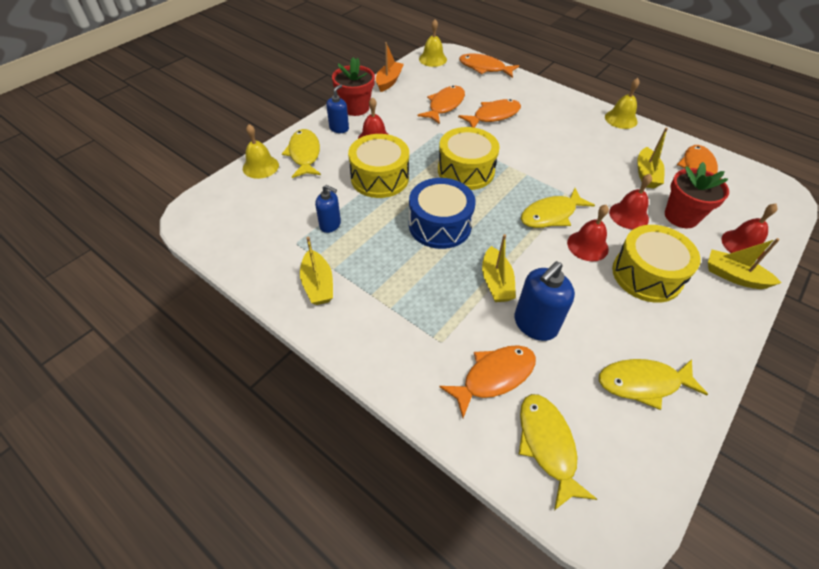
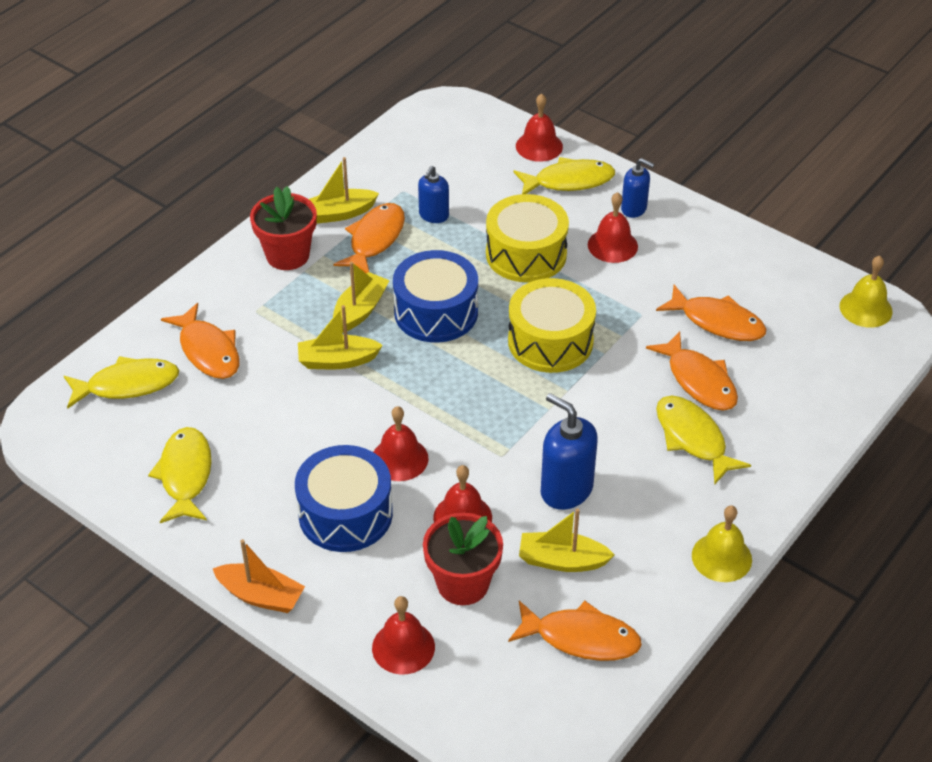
camera: 90 degrees right, 5 degrees down
(260, 166) = (539, 146): yellow bell -> red bell
(355, 108) = (690, 222): red flower pot -> red flower pot (287, 255)
(389, 81) = (775, 255): orange boat -> orange boat (261, 596)
(484, 68) = (854, 377): orange fish -> orange fish (375, 239)
(535, 324) = (272, 390): blue soap dispenser -> blue soap dispenser (566, 490)
(551, 215) = (460, 427): yellow fish -> yellow fish (693, 438)
(647, 275) = (345, 514): yellow drum -> blue drum
(734, 276) = (340, 615): yellow boat -> yellow boat (360, 310)

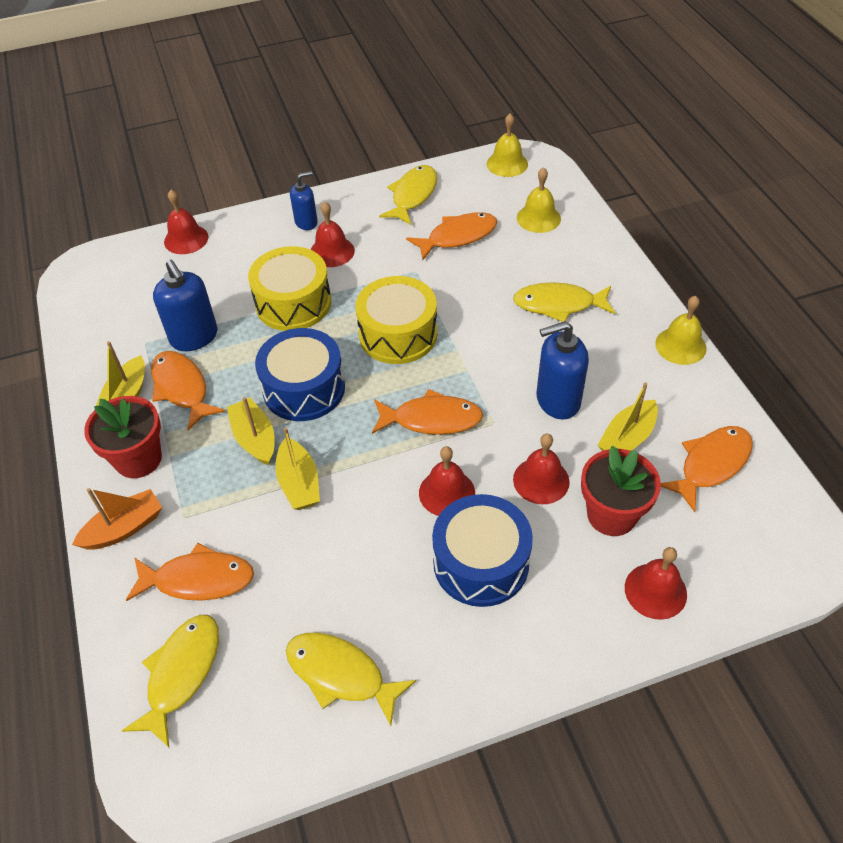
camera: 55 degrees left, 5 degrees up
(261, 596) = (533, 678): orange boat -> orange boat (124, 528)
(337, 360) = (299, 483): yellow boat -> yellow boat turned 45 degrees counterclockwise
(433, 215) = (194, 337): blue soap dispenser -> blue soap dispenser, size x1.62
(569, 181) = (241, 241): yellow fish -> yellow fish (413, 195)
(699, 381) = (506, 274): orange fish -> orange fish (432, 419)
(805, 370) = (538, 218): none -> yellow bell

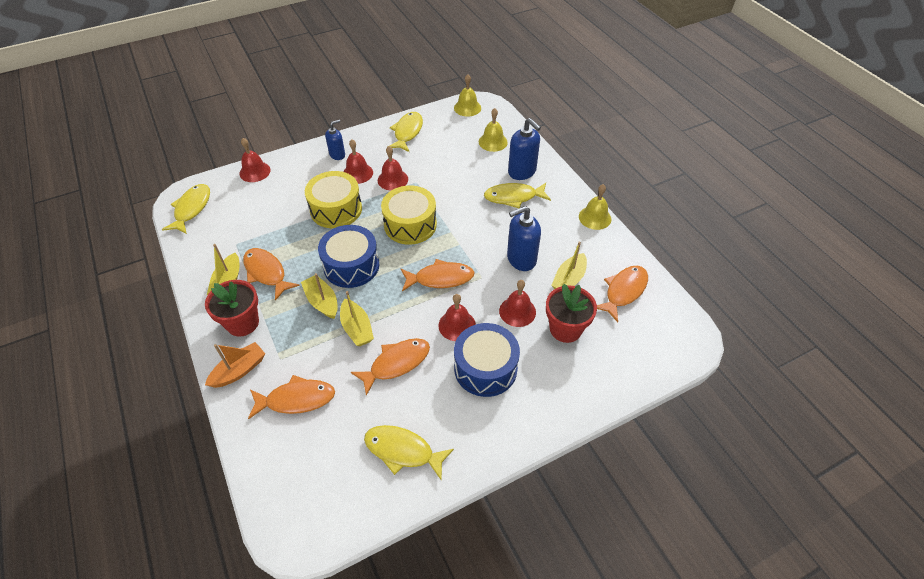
camera: 10 degrees left, 0 degrees up
(181, 673) = (294, 463): yellow fish -> yellow fish (191, 209)
(194, 337) = (270, 237): blue soap dispenser -> blue soap dispenser (522, 172)
(458, 237) = (441, 157): orange fish -> orange fish (396, 363)
(655, 591) = (599, 374): red bell -> red bell (392, 179)

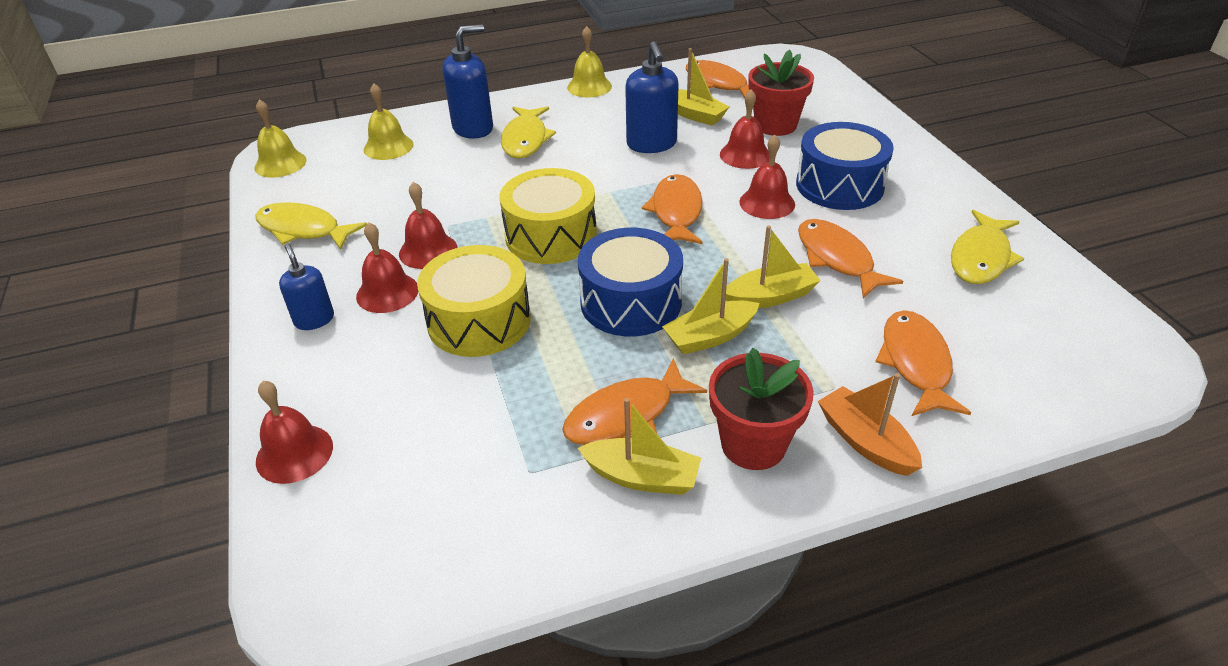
camera: 80 degrees left, 10 degrees down
(191, 209) = (374, 574): yellow fish -> none

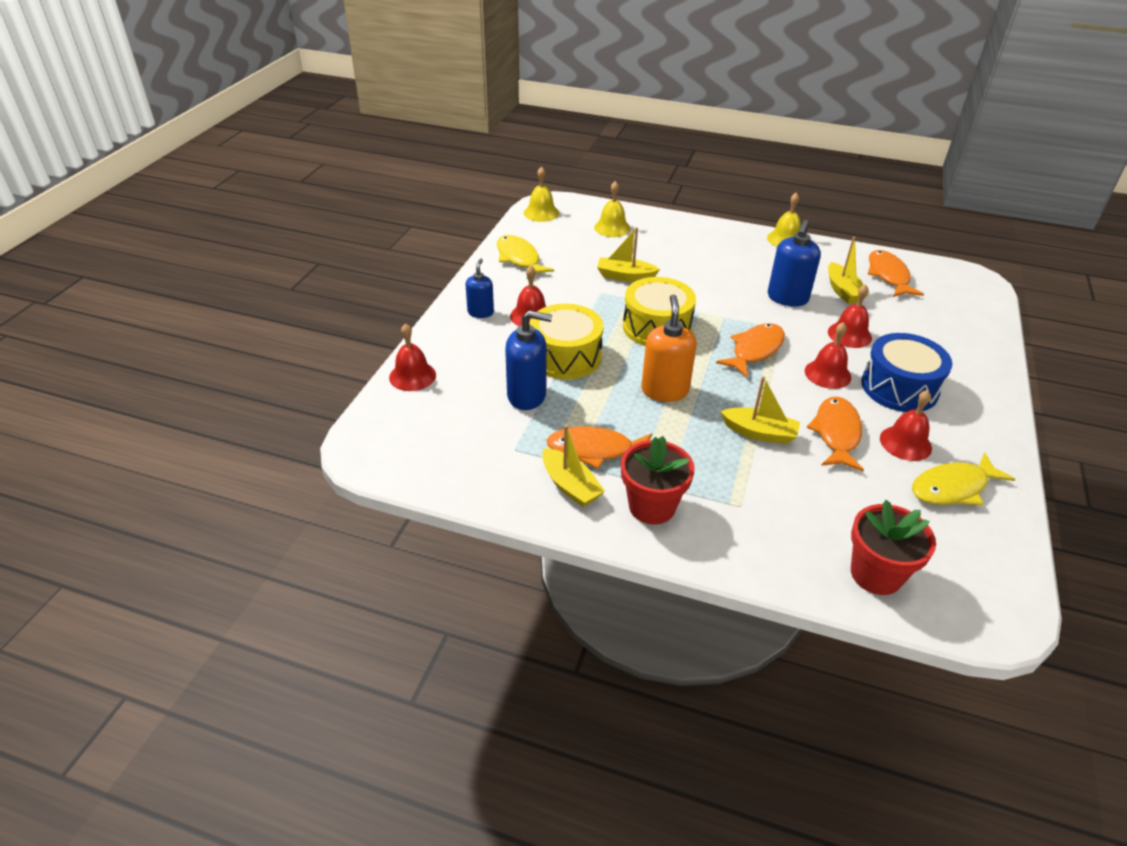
camera: 35 degrees right, 0 degrees up
(428, 251) = (575, 302): red bell -> red bell (905, 443)
(473, 128) = (676, 237): blue soap dispenser -> blue soap dispenser (527, 396)
(525, 140) = (703, 259): yellow fish -> none
(631, 302) = (664, 390): blue drum -> orange soap dispenser
(710, 336) = (692, 435): yellow boat -> yellow boat (625, 276)
(775, 125) = (899, 324): red flower pot -> red flower pot (876, 574)
(865, 441) = (723, 545): orange boat -> none
(916, 363) = (814, 523): orange fish -> none

